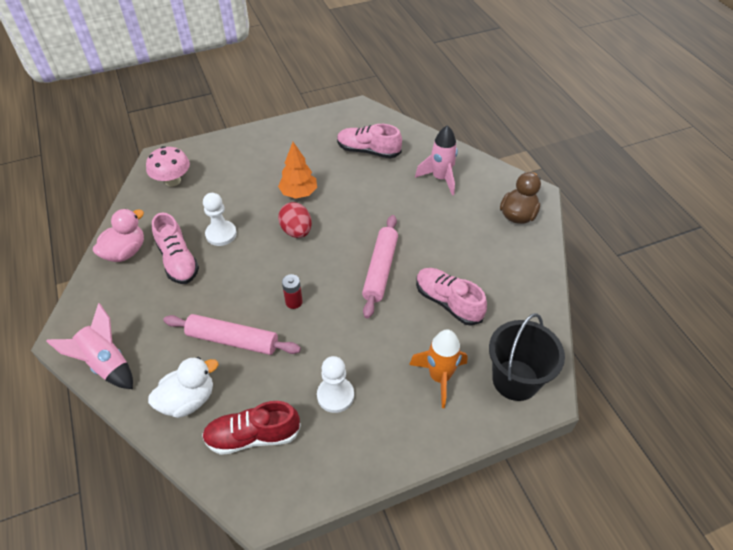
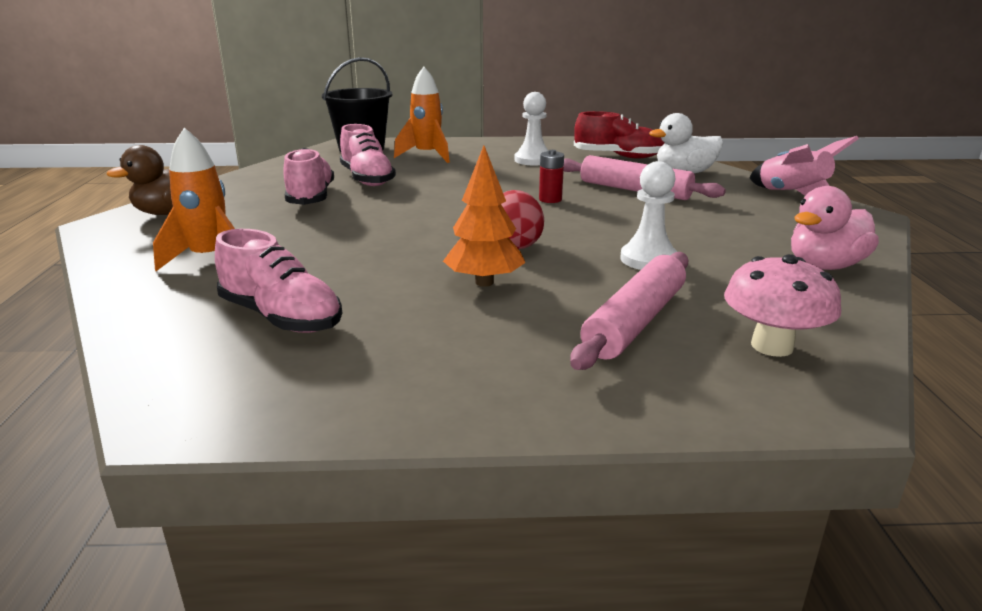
camera: 160 degrees left, 25 degrees down
(178, 261) = (722, 246): pink shoe -> pink shoe (311, 197)
(380, 270) = (420, 203): pink rolling pin -> pink rolling pin (635, 321)
(440, 178) = (210, 259): pink rocket -> orange rocket

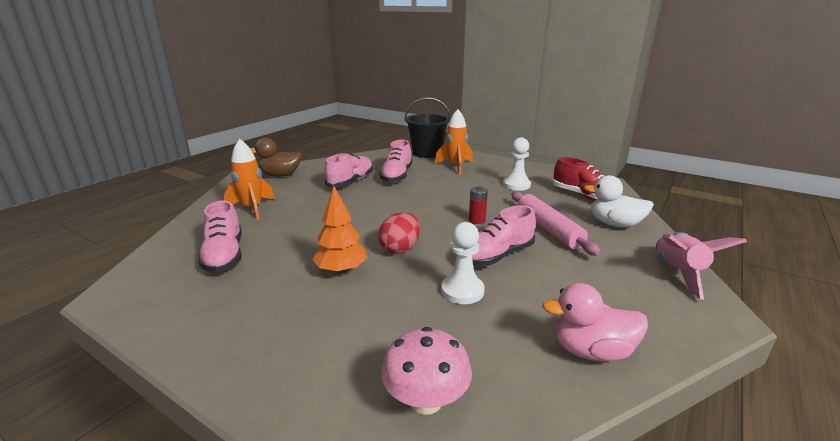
camera: 35 degrees right, 0 degrees up
(627, 223) = (497, 256): none -> pink shoe
(635, 321) = (374, 336): pink rolling pin -> none

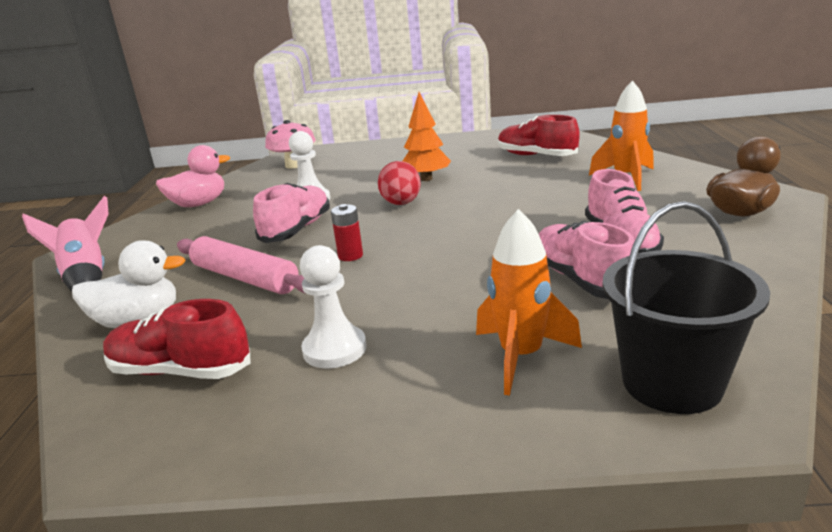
camera: 150 degrees right, 0 degrees up
(224, 256) = (536, 156): pink shoe -> red shoe

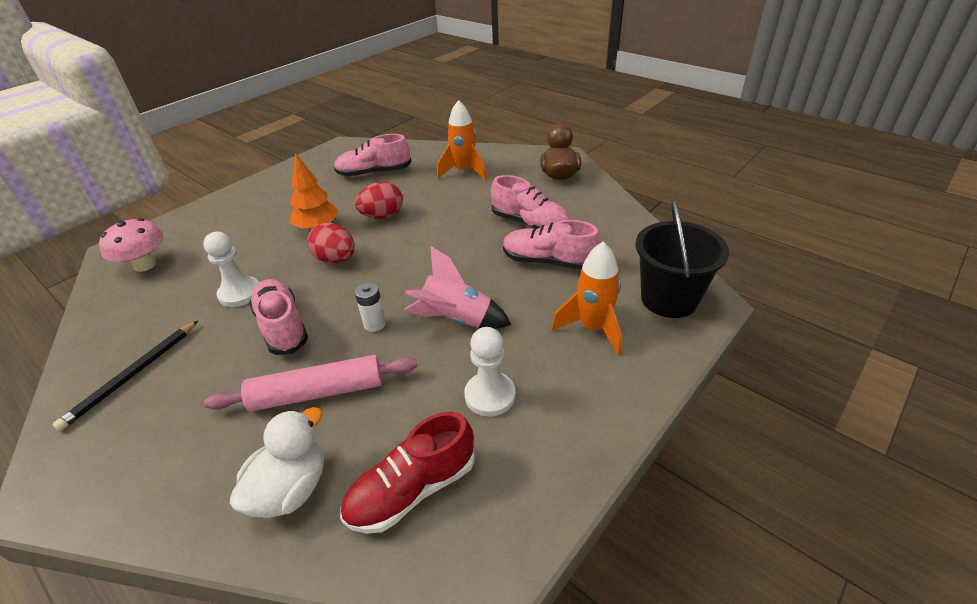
camera: 50 degrees left, 15 degrees up
(87, 278) = (132, 500): pink rocket -> pink rocket (456, 320)
(191, 219) = (132, 375): none -> black pencil
(199, 204) = (107, 357): pink duck -> none
(350, 256) = (375, 324): red battery -> white battery
(488, 188) = (382, 216): none -> red egg
(536, 156) = (374, 173): red shoe -> pink shoe

